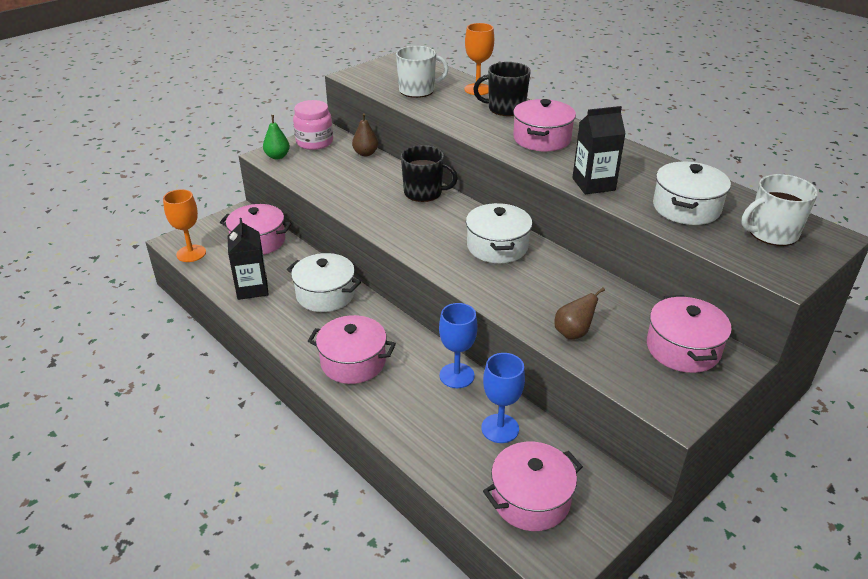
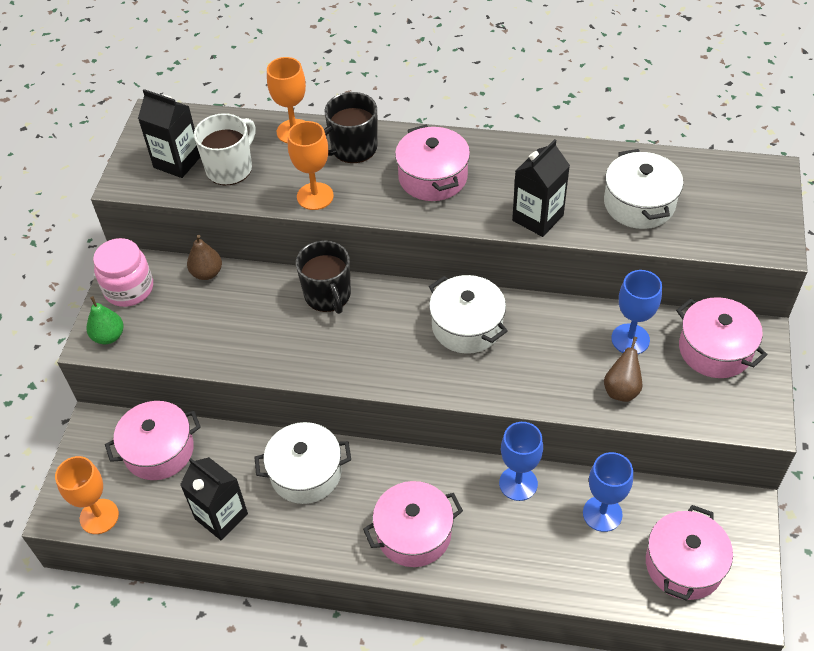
camera: 35 degrees left, 15 degrees up
(391, 78) = (177, 162): none -> black carton
(424, 192) = (328, 295): black mug -> black mug turned 90 degrees clockwise
(452, 119) = (315, 196): none -> orange goblet
(615, 309) = (630, 339): none -> blue goblet
(771, 233) = (727, 197): white mug -> none

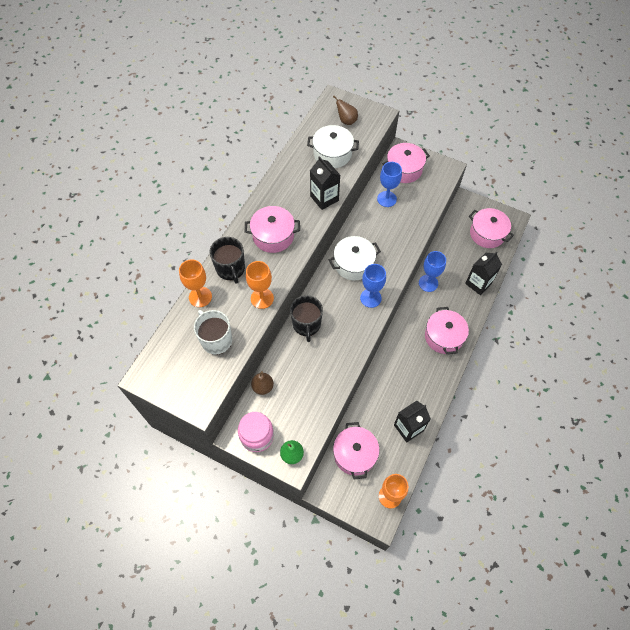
camera: 75 degrees left, 10 degrees up
(177, 162) = (195, 370): black carton -> black carton (478, 283)
(306, 473) = (393, 378): white pot -> none
(328, 295) = (306, 324): black mug -> black mug turned 90 degrees clockwise
(602, 513) = (454, 255): blue goblet -> blue goblet (370, 298)
(621, 390) = (415, 213): brown pear -> brown pear (346, 121)

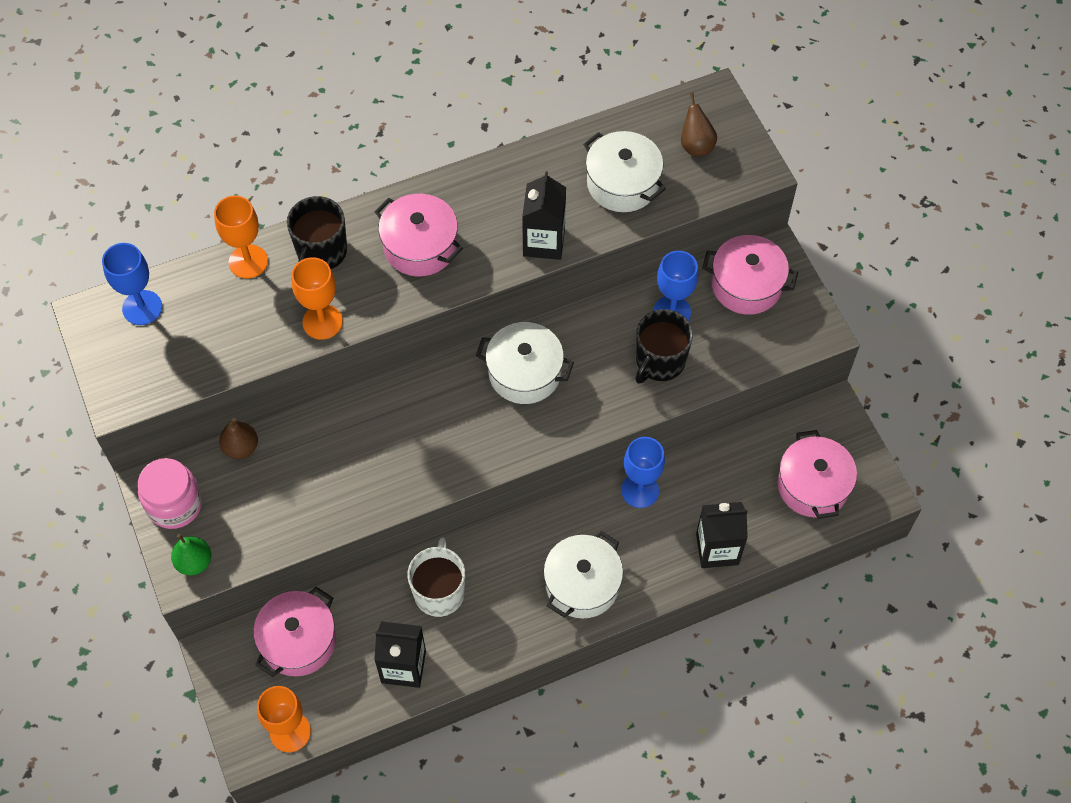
camera: 40 degrees right, 0 degrees up
(216, 340) = (214, 333): white mug -> white mug (439, 591)
(306, 324) = (376, 409): black mug -> black mug (659, 361)
(370, 298) = (499, 439): blue goblet -> blue goblet (142, 307)
(443, 336) = (582, 584): pink pot -> white pot

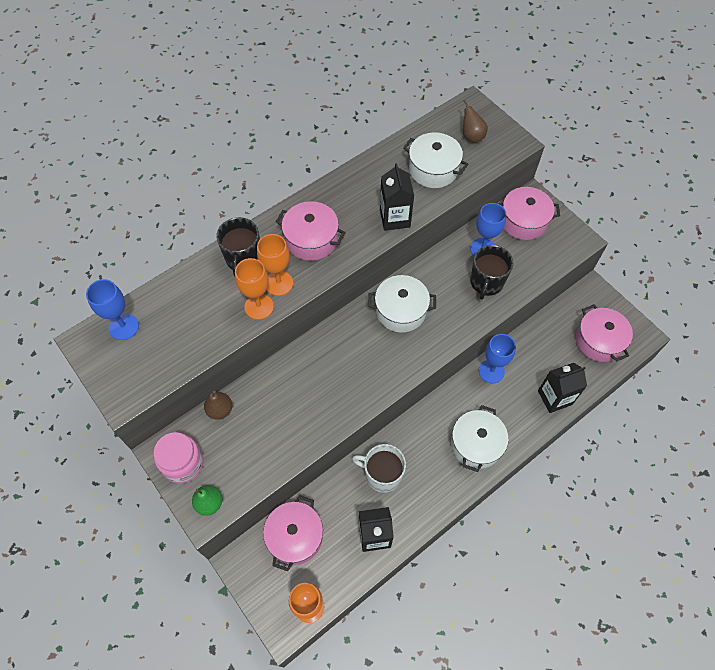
camera: 15 degrees left, 0 degrees up
(248, 261) = (193, 277): orange goblet -> orange goblet (279, 283)
(439, 591) = (382, 474): white mug -> white mug turned 60 degrees counterclockwise

